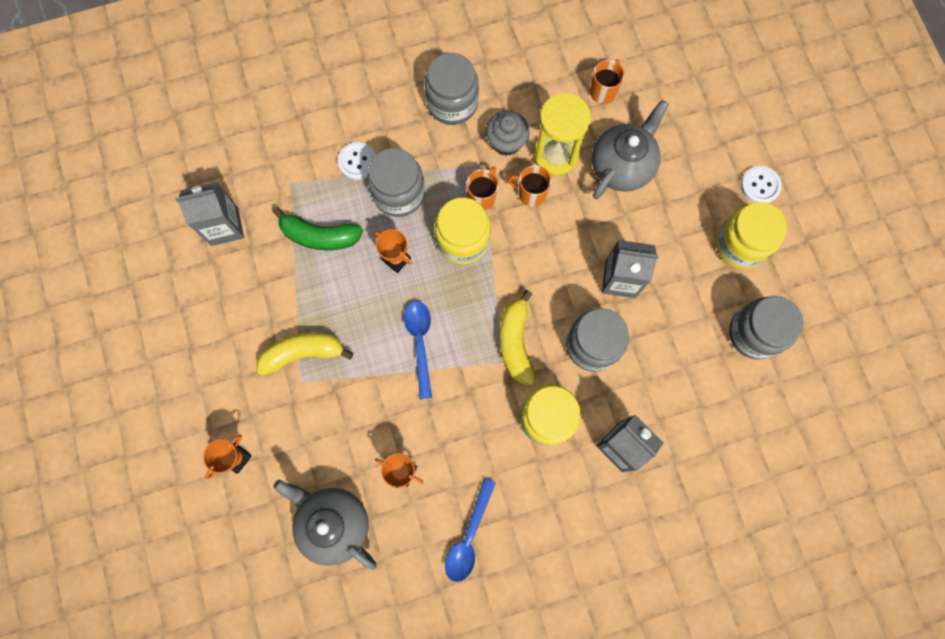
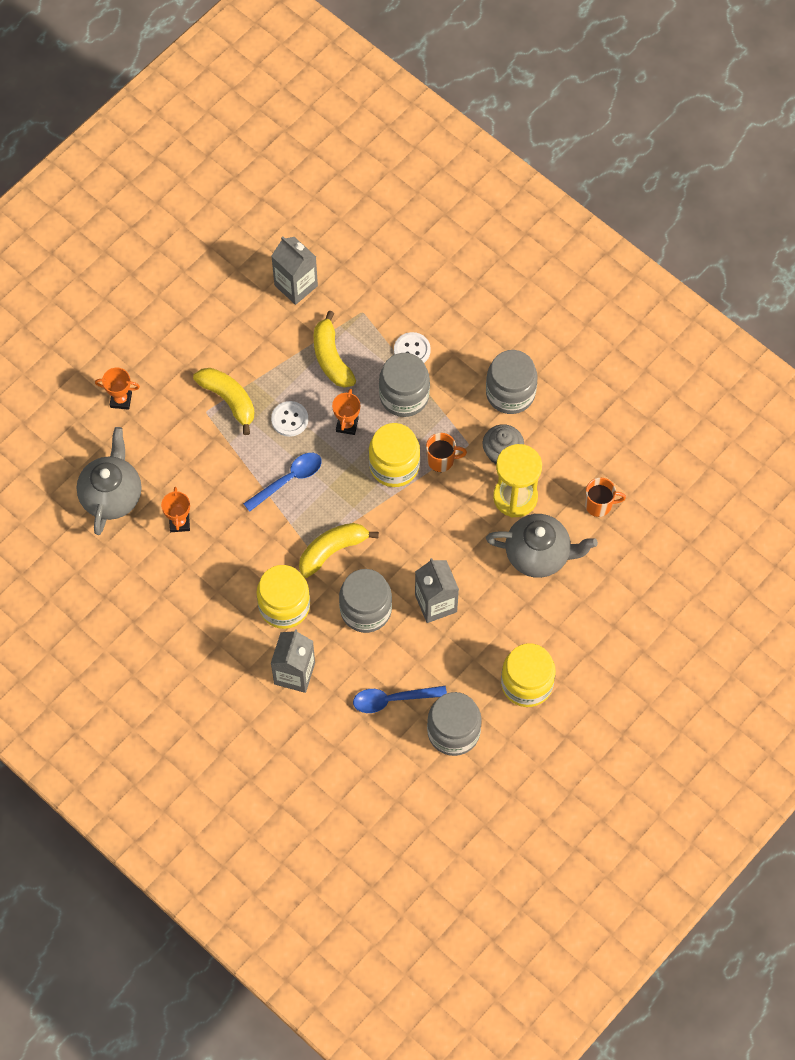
camera: 60 degrees right, 10 degrees down
(319, 236) = (331, 358): green banana -> yellow banana
(468, 537) = (157, 597): blue spoon -> blue spoon (392, 699)
(531, 193) = (468, 496): orange mug -> none
(760, 185) = (592, 674): white button -> white button (289, 419)

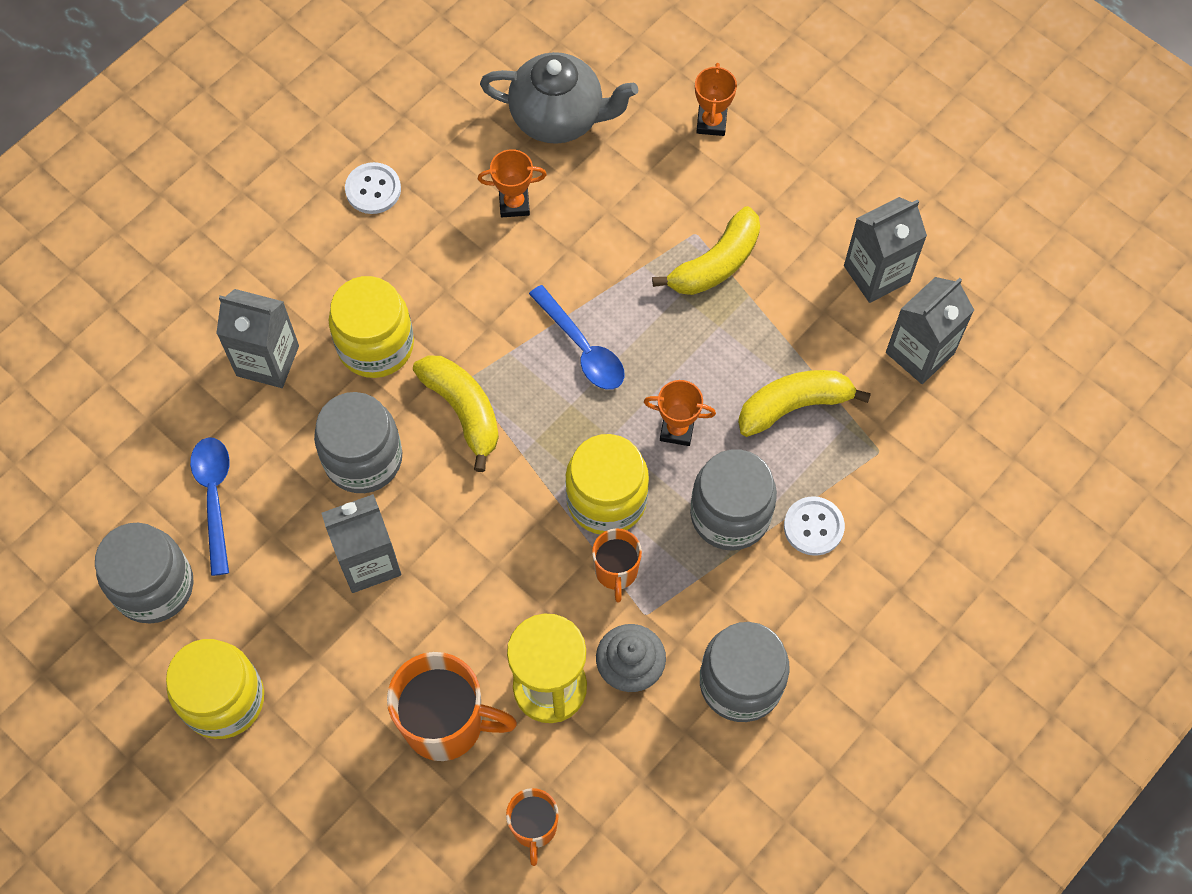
camera: 90 degrees right, 0 degrees up
(239, 306) = (876, 274): none -> grey carton
(289, 419) = (684, 348): white button -> white button (373, 189)
(538, 554) = (446, 723): grey teapot -> orange mug

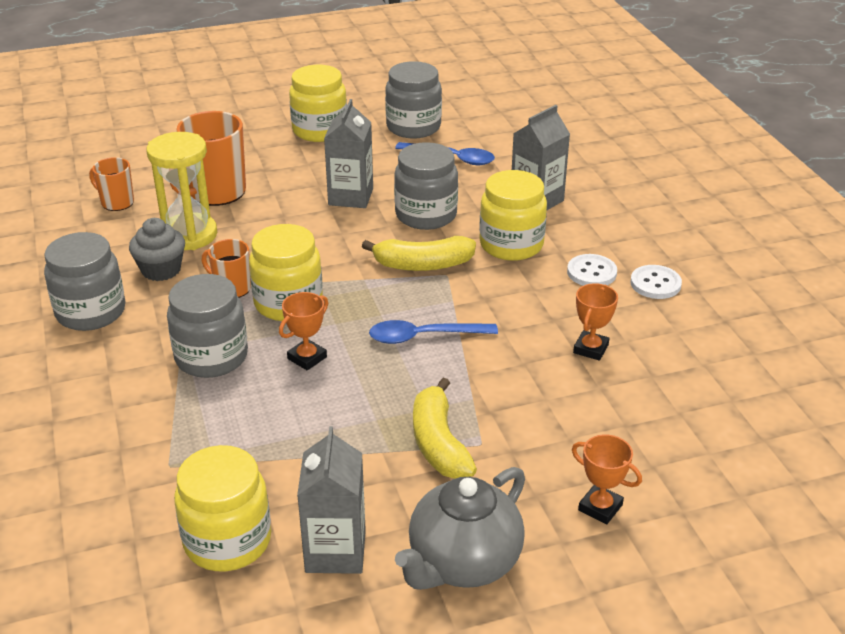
camera: 120 degrees right, 30 degrees down
(558, 117) = (669, 406): grey teapot -> grey teapot (463, 562)
(794, 406) = (261, 432): yellow banana -> none
(813, 527) = (152, 396): white button -> white button (591, 272)
(920, 353) = (227, 541): grey carton -> yellow jar

